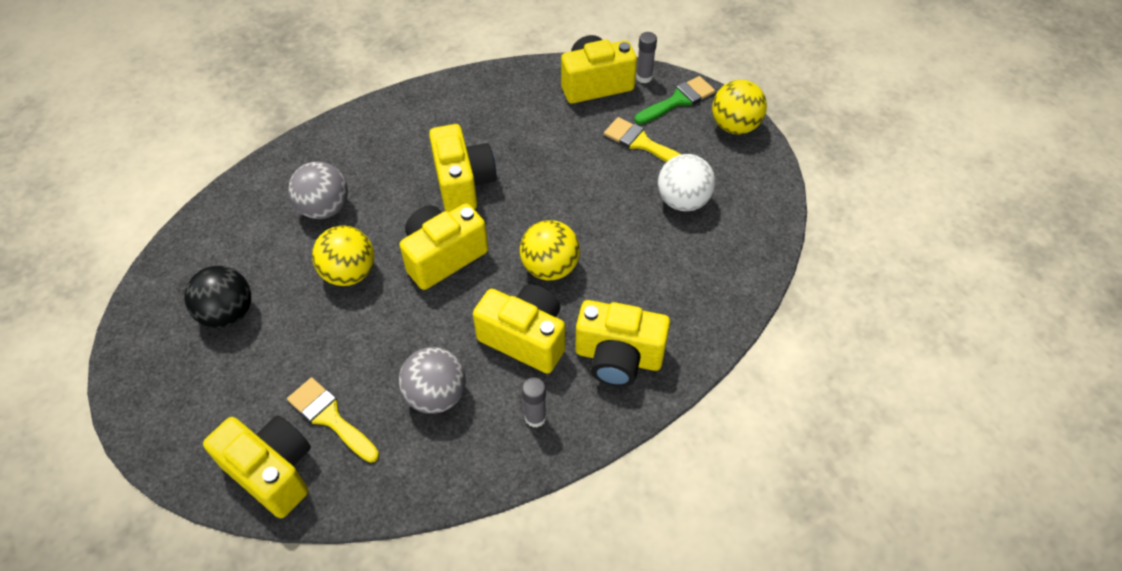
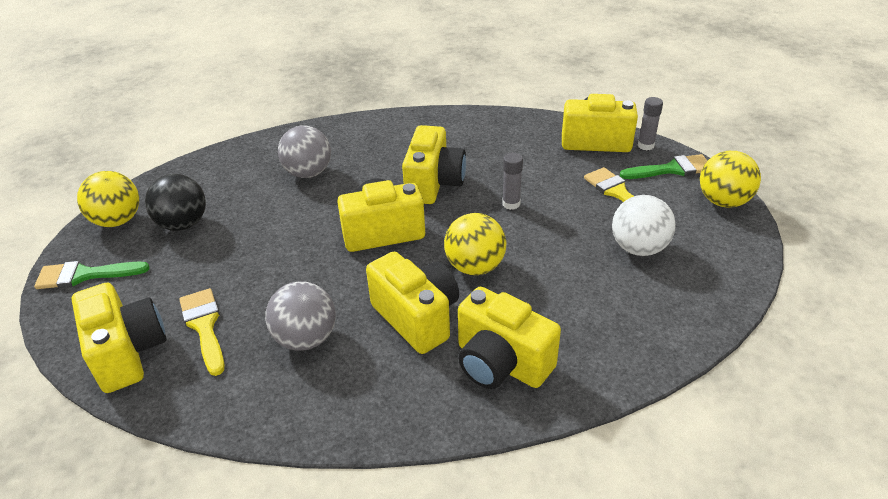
camera: 25 degrees right, 15 degrees down
(162, 407) = (85, 275): none -> green brush
(349, 273) = (296, 222): yellow ball -> yellow ball (118, 220)
(535, 417) = (386, 390): grey glue stick -> grey glue stick (511, 204)

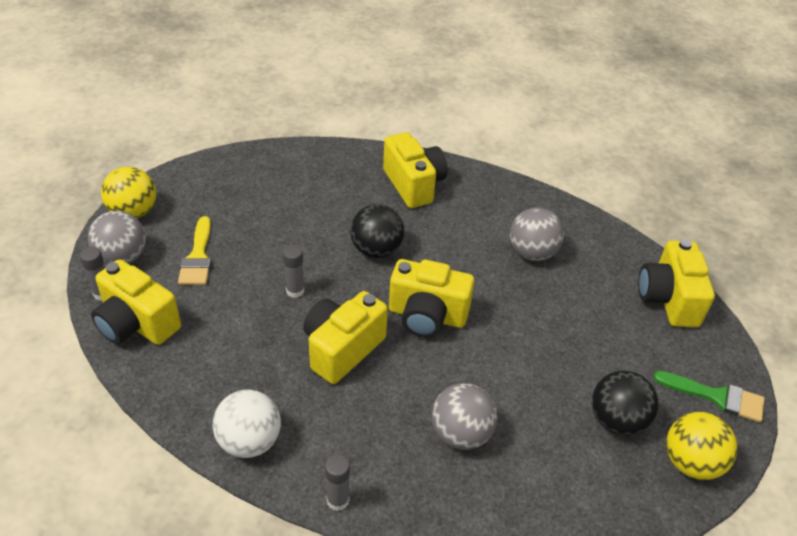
camera: 155 degrees left, 5 degrees up
(204, 326) = (607, 295): yellow brush -> none
(369, 120) = (338, 500): none -> grey glue stick
(417, 317) = (446, 233): yellow camera -> none
(475, 267) = (376, 250): yellow ball -> black ball
(638, 248) = (246, 209): white ball -> white ball (249, 441)
(672, 169) = (122, 257): green brush -> grey ball

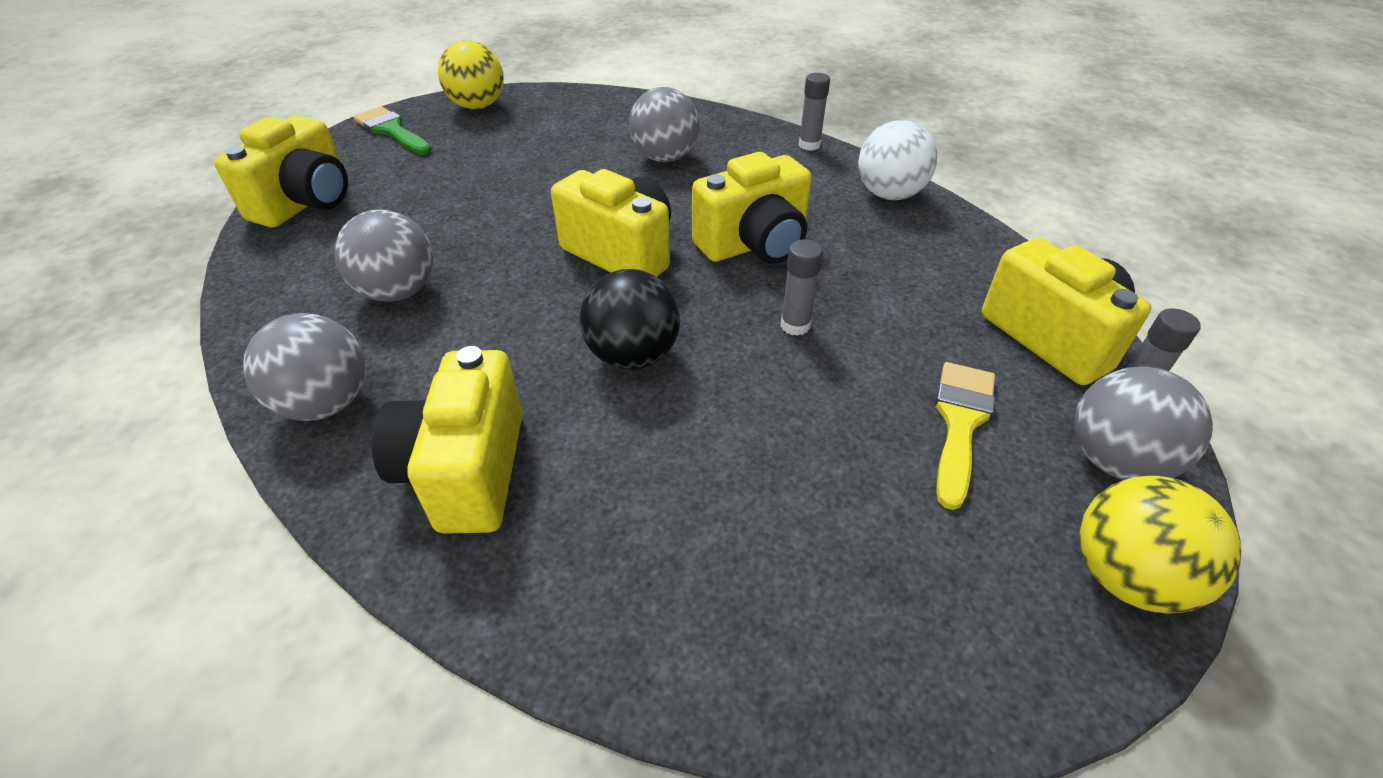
camera: 155 degrees left, 0 degrees up
(499, 193) = (326, 403): none -> grey ball
(617, 420) = (506, 136): black ball -> none

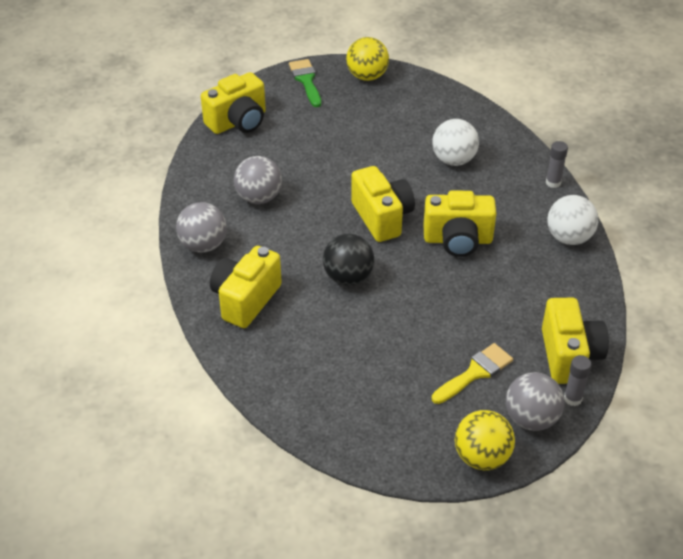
camera: 30 degrees right, 0 degrees up
(665, 157) = (453, 160): grey ball -> white ball
(795, 325) = (439, 294): grey glue stick -> none

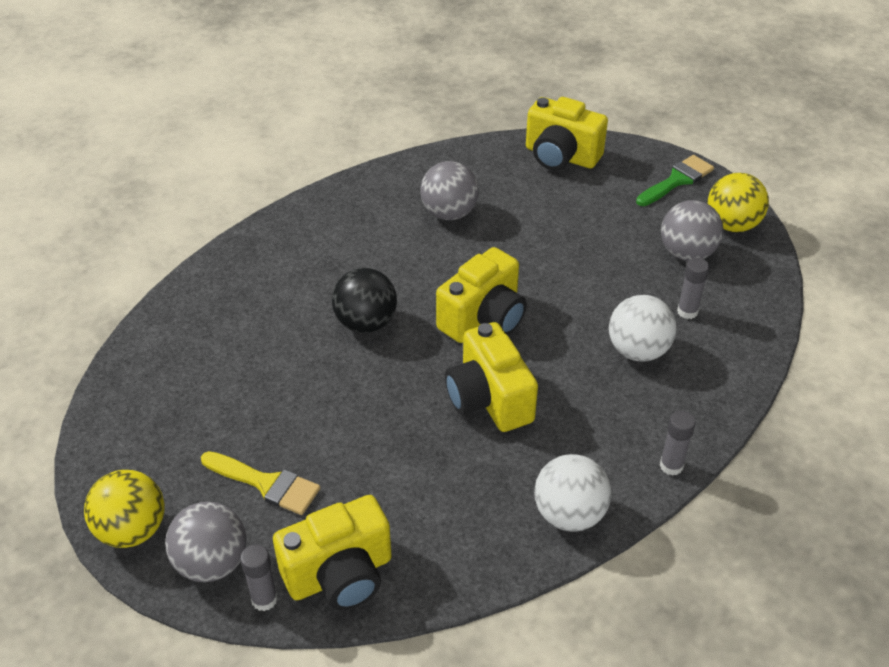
camera: 65 degrees right, 0 degrees up
(203, 245) = (351, 200): grey ball -> grey ball (687, 253)
(245, 299) = (288, 257): yellow camera -> none
(433, 126) = (687, 311): none -> grey glue stick

